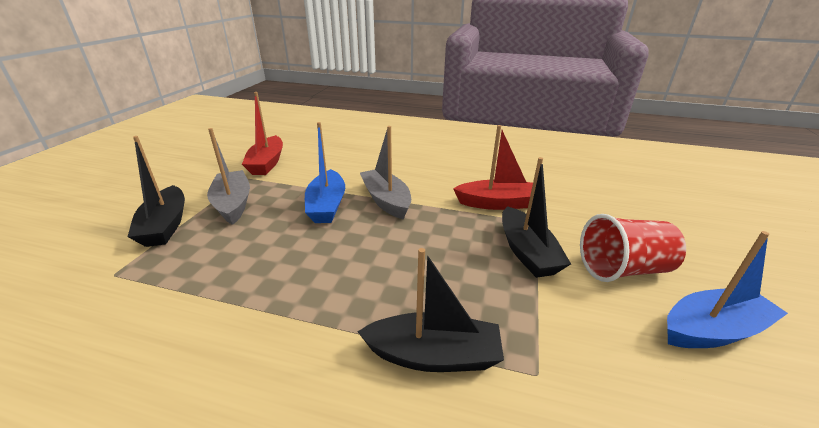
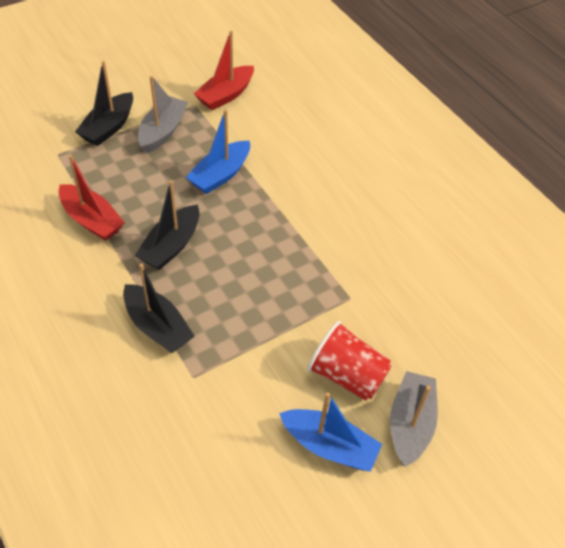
camera: 40 degrees right, 20 degrees up
(386, 200) = (267, 198): grey boat -> grey boat (410, 424)
(497, 203) = (348, 260): red boat -> red boat (91, 220)
(527, 252) = (302, 314): black boat -> black boat (171, 246)

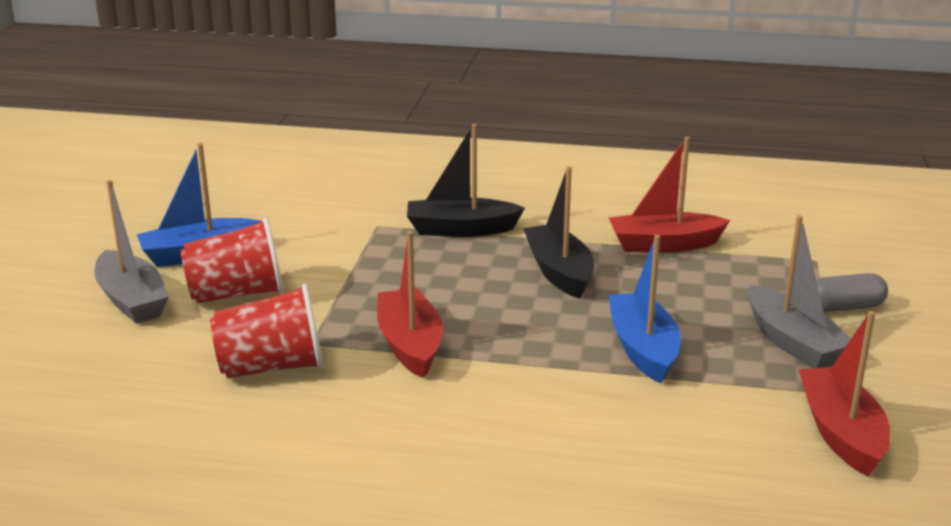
camera: 135 degrees right, 25 degrees down
(108, 127) = (843, 307): black boat -> grey capsule
(308, 258) = (410, 344): none -> red boat
(386, 296) = (272, 367): none -> red cup

